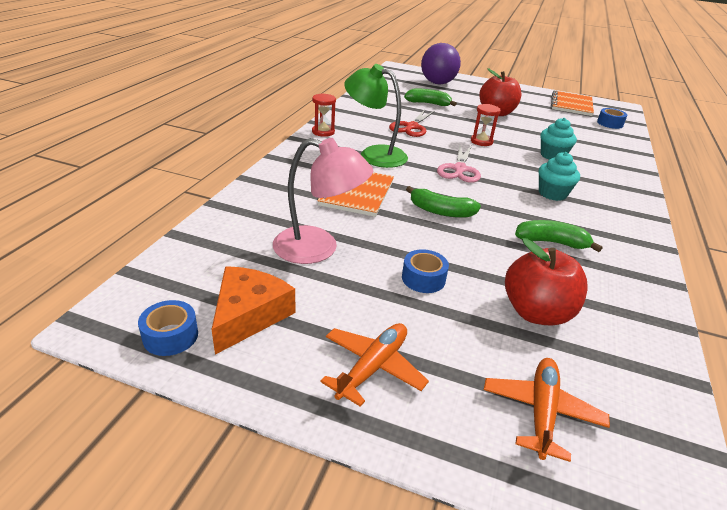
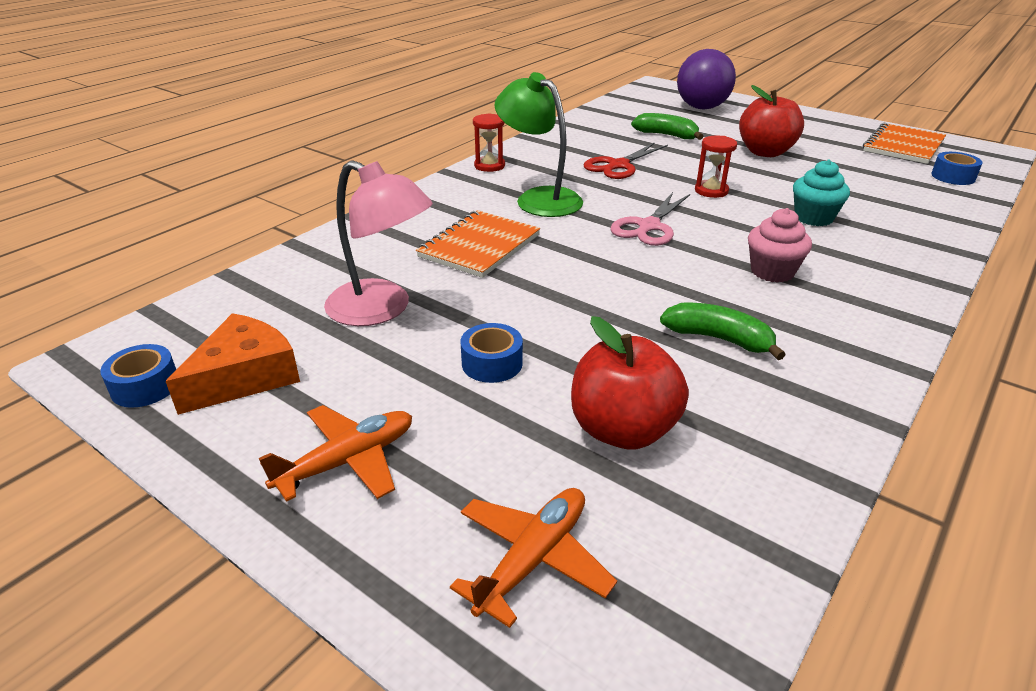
camera: 20 degrees right, 0 degrees up
(440, 211) = (579, 280): green banana -> none
(552, 194) = (772, 272): turquoise cupcake -> pink cupcake

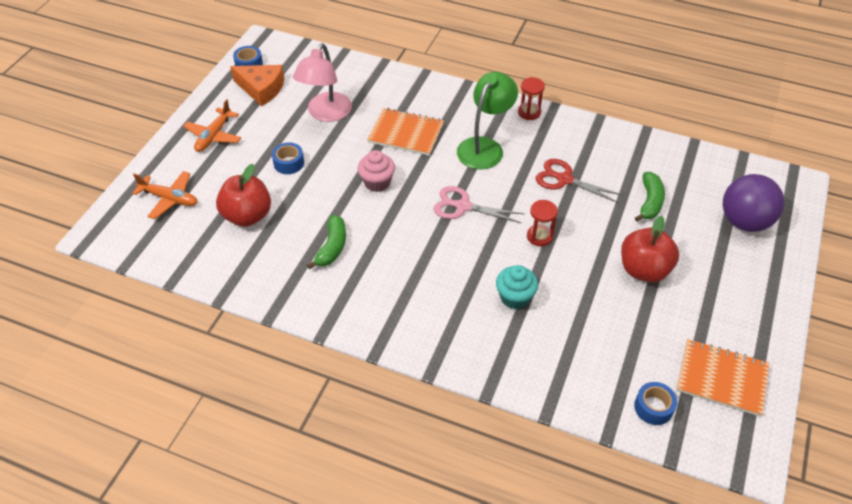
camera: 75 degrees right, 15 degrees up
(348, 461) = (214, 136): orange plane -> orange plane turned 75 degrees clockwise
(772, 272) = (419, 271): pink cupcake -> pink cupcake (377, 182)

